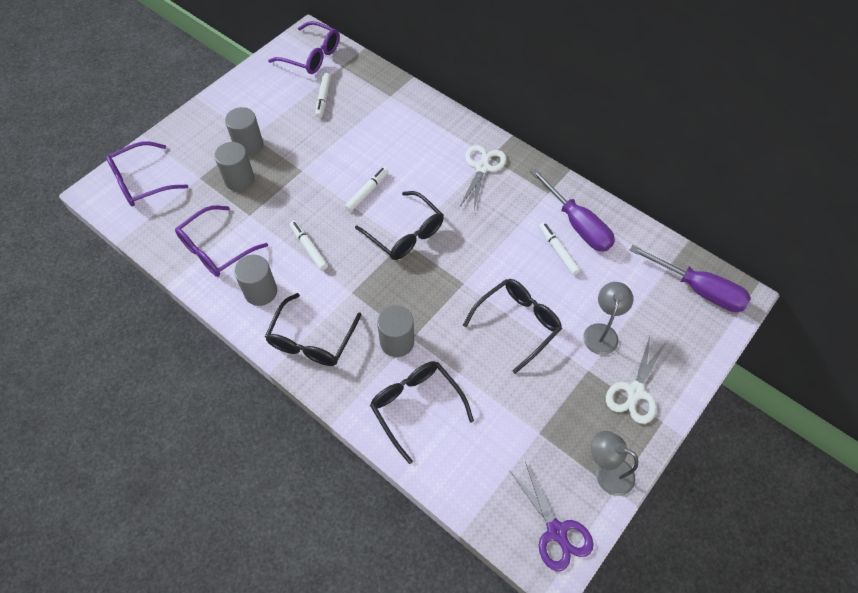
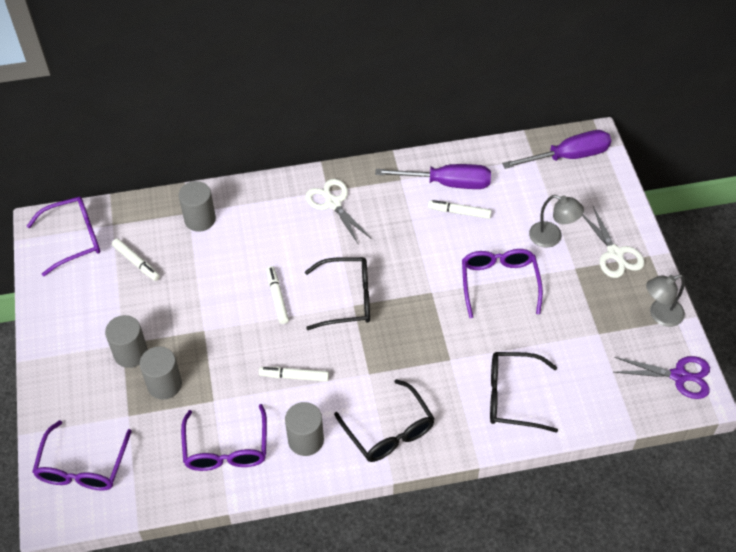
camera: 50 degrees left, 5 degrees down
(397, 342) = (444, 372): grey cylinder -> grey cylinder (200, 219)
(517, 323) = (499, 283): black glasses -> purple glasses
(602, 332) = (552, 237): grey lamp -> grey lamp turned 150 degrees clockwise

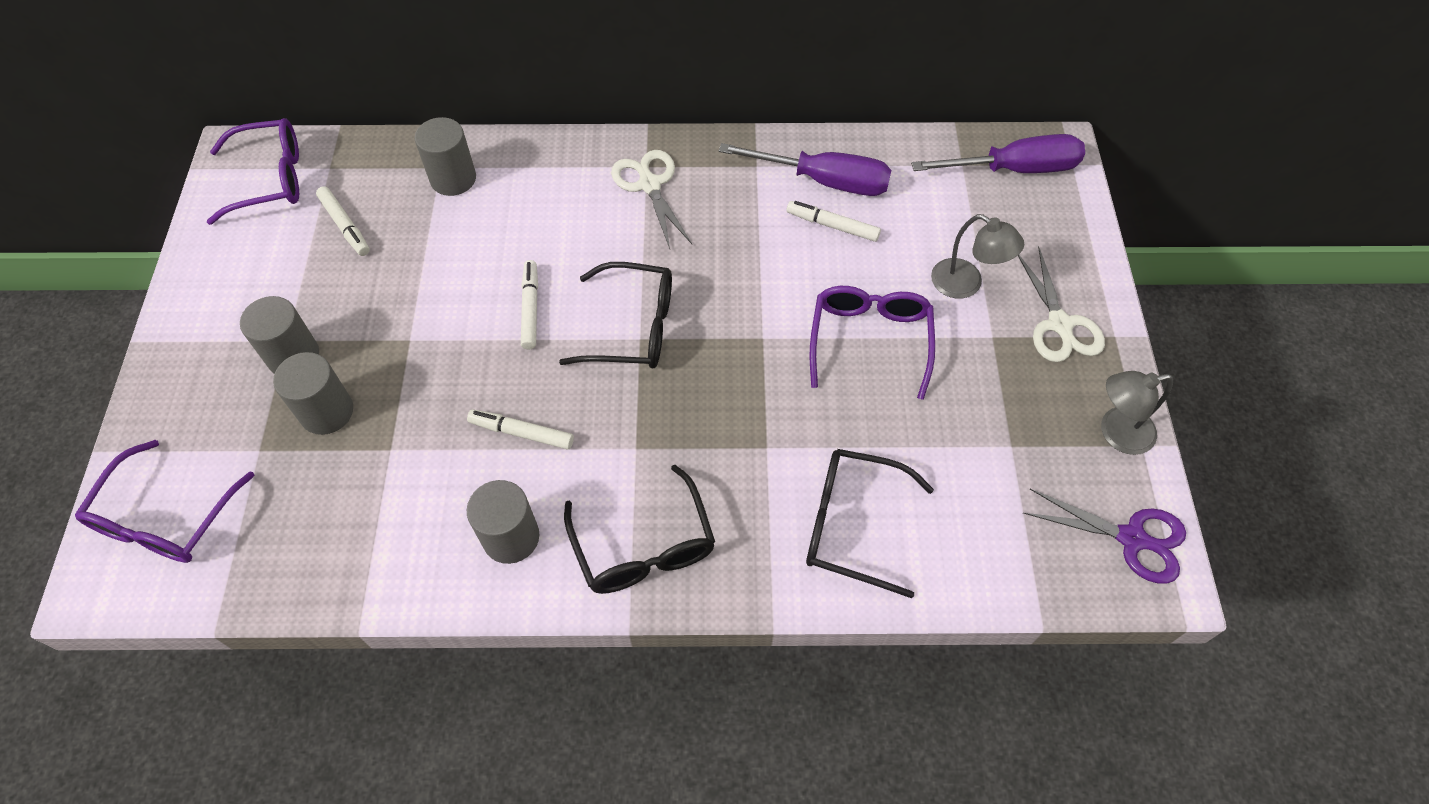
camera: 10 degrees right, 5 degrees up
(226, 449) = (386, 529): purple glasses -> none

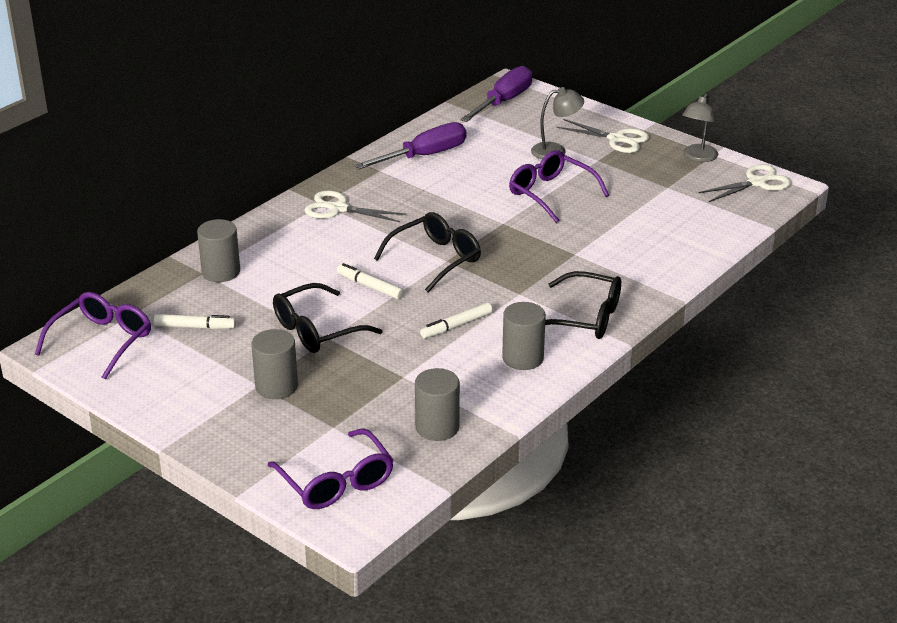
camera: 50 degrees left, 25 degrees down
(327, 412) = (340, 389): grey cylinder -> grey cylinder (437, 427)
(832, 226) = (459, 168): white marker -> none
(851, 525) = (653, 251): black glasses -> black glasses (316, 330)
(1131, 538) = (757, 183): purple scissors -> white scissors

